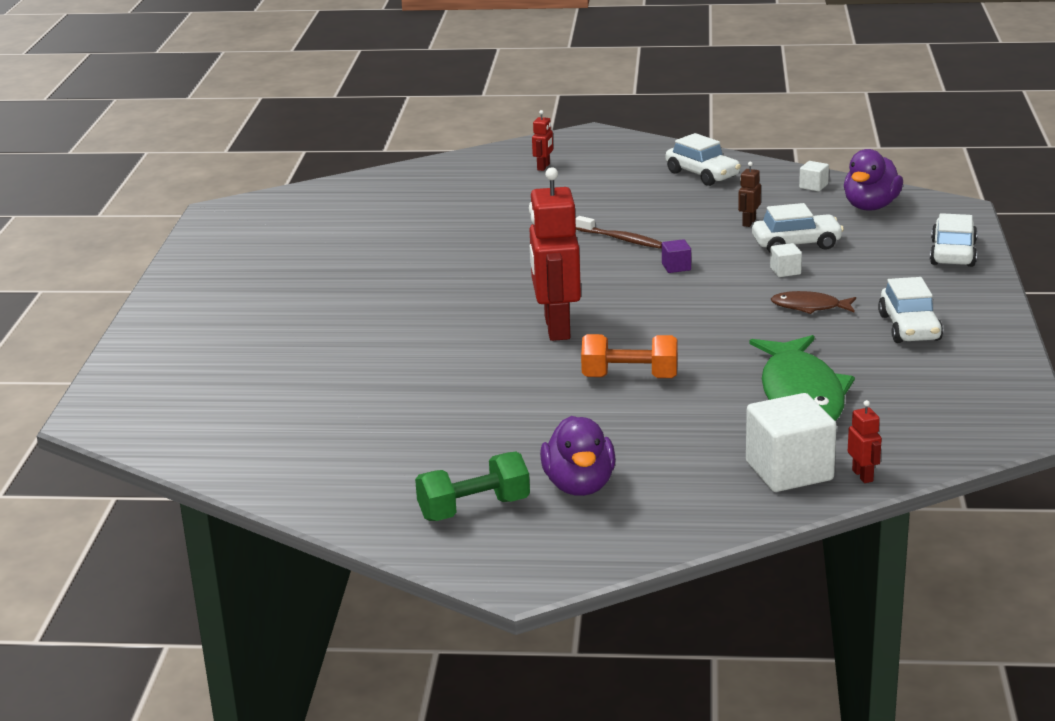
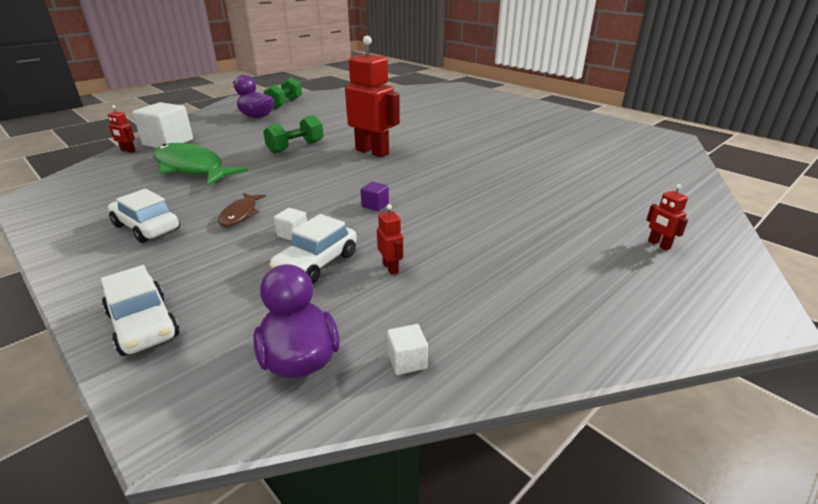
camera: 130 degrees right, 5 degrees up
(621, 239) = (449, 209): brown toothbrush -> none
(630, 377) = (296, 147): orange dumbbell -> green dumbbell
(702, 174) = (539, 311): white car -> none
(748, 222) = (391, 268): brown robot -> red robot
(809, 307) = (240, 214): brown fish -> brown fish turned 135 degrees clockwise

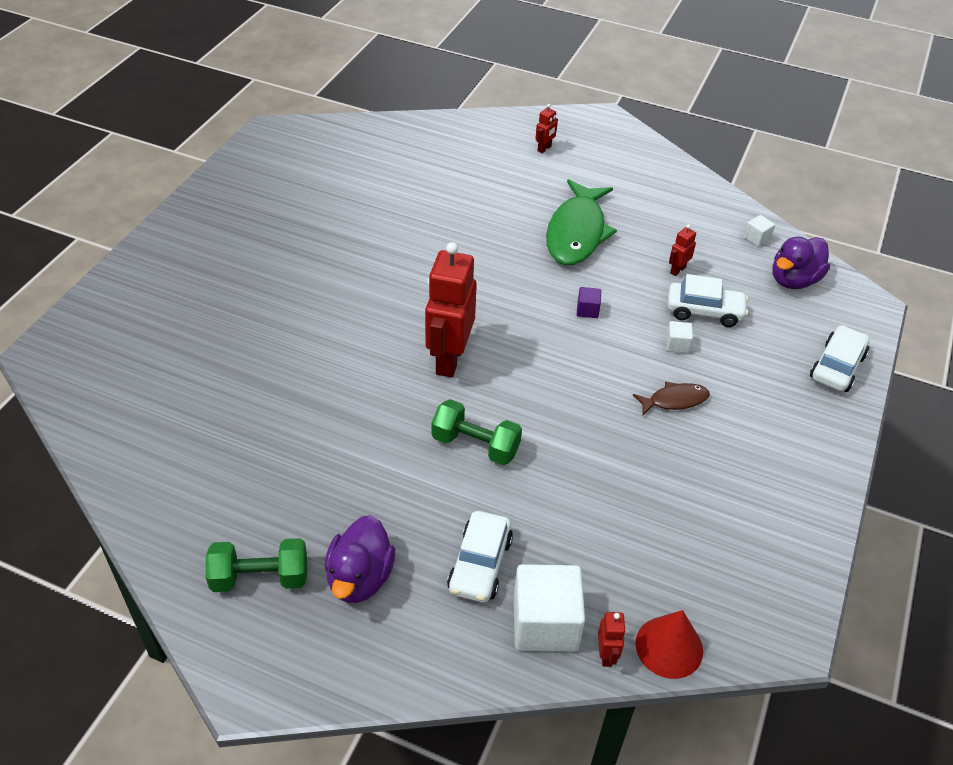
camera: 115 degrees left, 15 degrees up
(99, 164) = (669, 647): none -> red cone
(146, 227) = (748, 458): white car -> white car (480, 565)
(192, 168) = (608, 520): green fish -> green fish (577, 232)

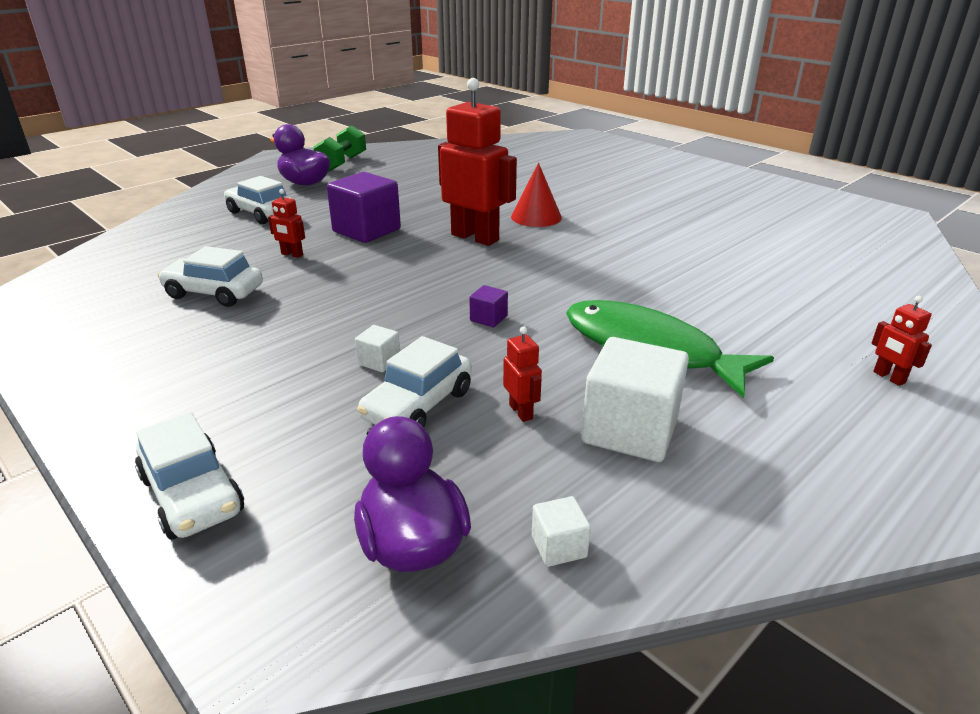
camera: 115 degrees right, 15 degrees down
(475, 445) = (366, 230): green dumbbell -> purple cube
(545, 624) = (186, 223): white cube -> white cube (630, 430)
(606, 655) = (131, 236): red robot -> red robot (292, 254)
(662, 490) = (214, 293): none -> white car
(669, 647) = (94, 257): red cone -> red cone (536, 217)
(674, 400) = (302, 332): brown fish -> none

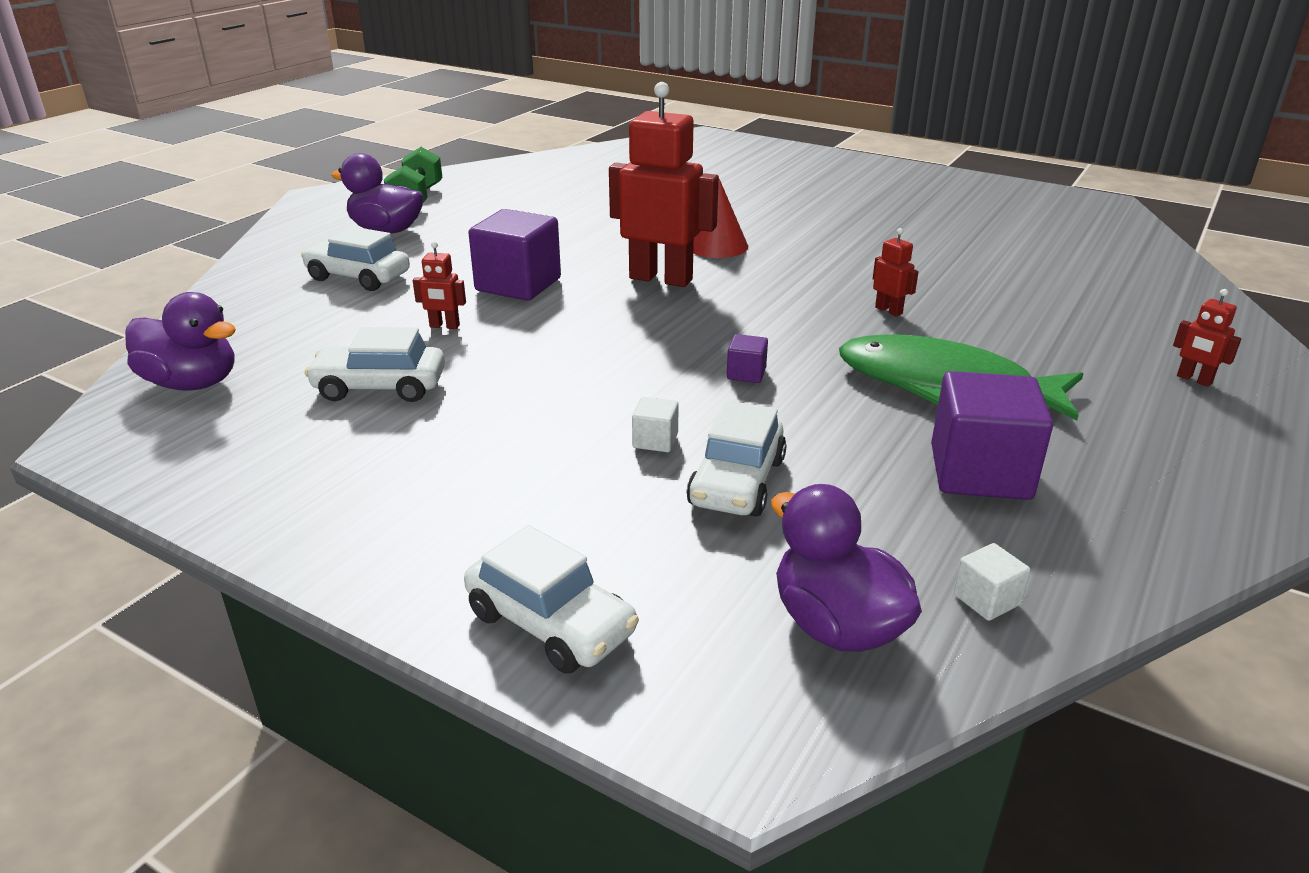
camera: 15 degrees left, 0 degrees up
(97, 274) = (192, 383): none -> purple duck
(521, 412) = (855, 471): red robot -> red robot (889, 310)
(630, 430) = (980, 472): white cube -> purple cube

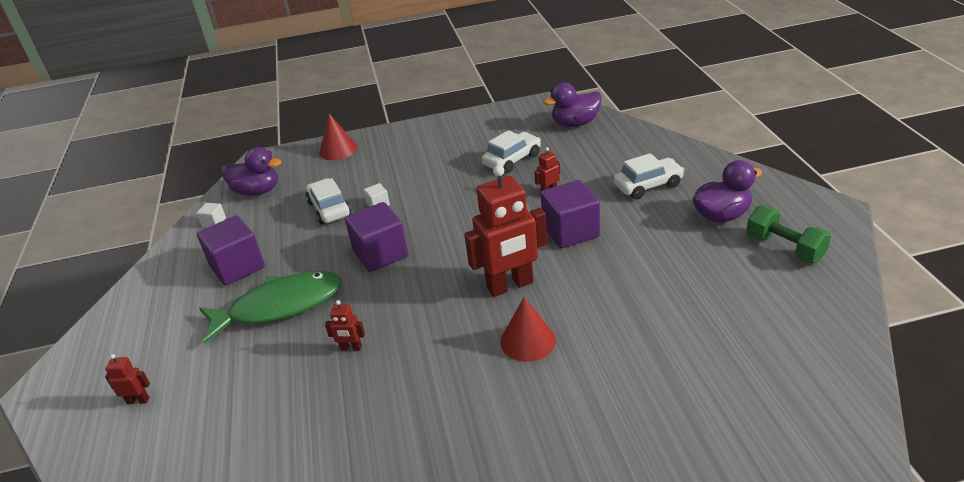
camera: 140 degrees right, 5 degrees up
(551, 623) = (338, 150): white car -> red cone
(746, 373) = (380, 254): purple cube -> purple cube, size x2.22

